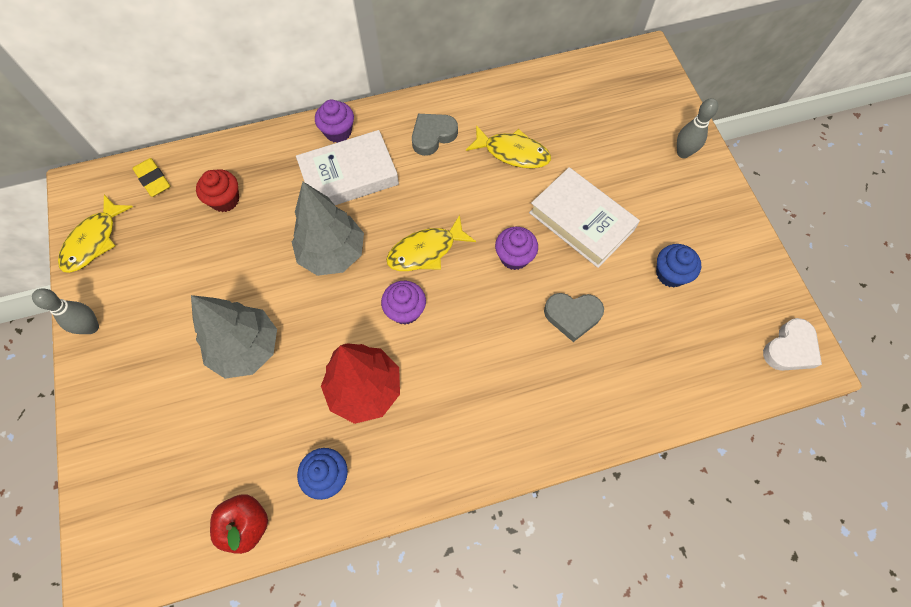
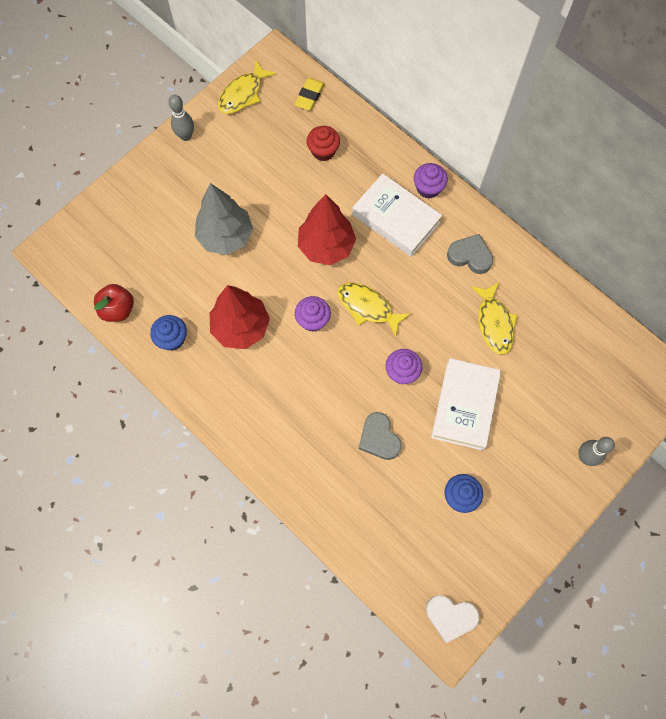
camera: 60 degrees right, 5 degrees up
(94, 241) = (243, 94): yellow fish -> yellow fish turned 45 degrees counterclockwise
(332, 254) = (326, 246): grey tree -> red tree

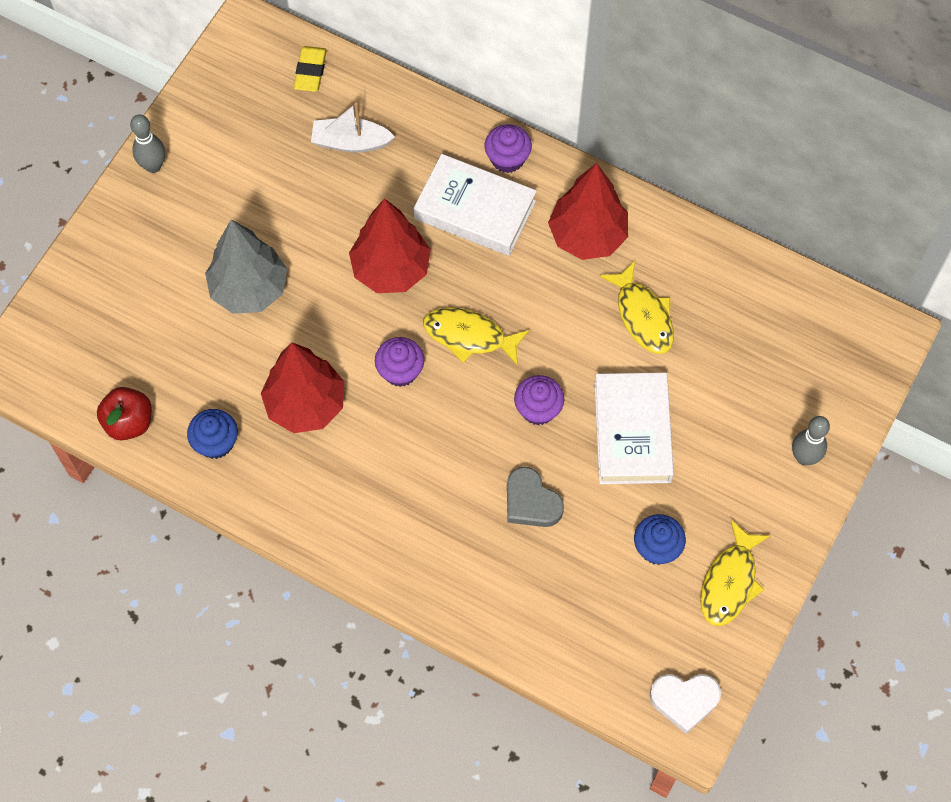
camera: 15 degrees left, 5 degrees down
(243, 94) = (216, 90): yellow fish -> yellow fish (730, 582)
(323, 151) = (350, 142): red cupcake -> white boat
(470, 256) = (587, 236): grey heart -> red tree

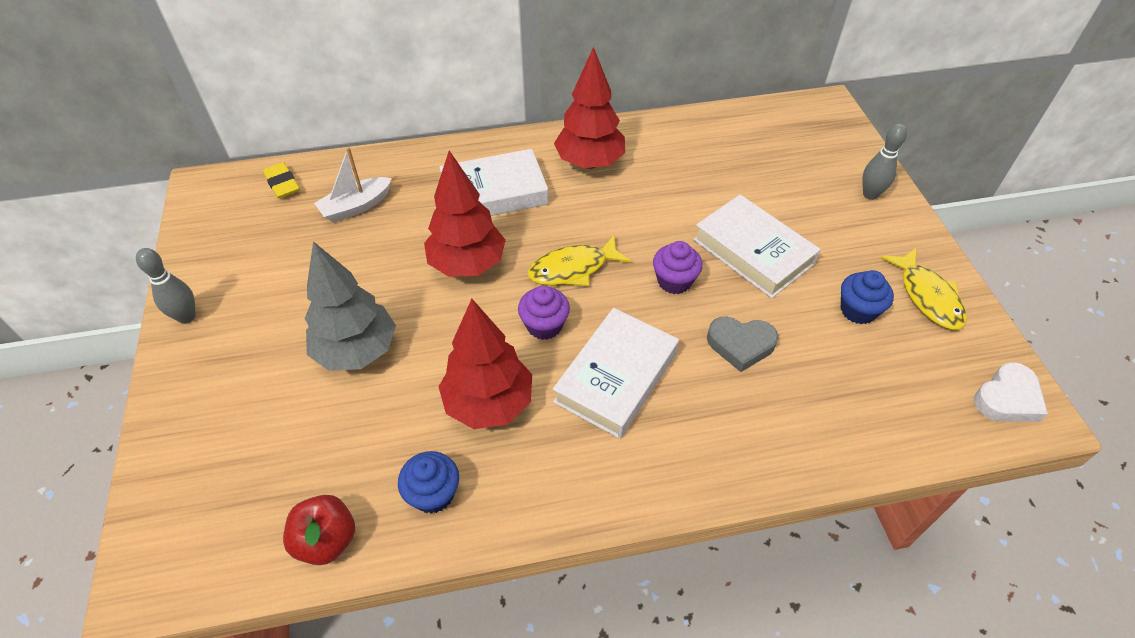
camera: 40 degrees left, 15 degrees down
(412, 455) = (616, 377): none -> white book
(507, 159) = (487, 153): purple cupcake -> none
(643, 316) = (677, 183): yellow fish -> none

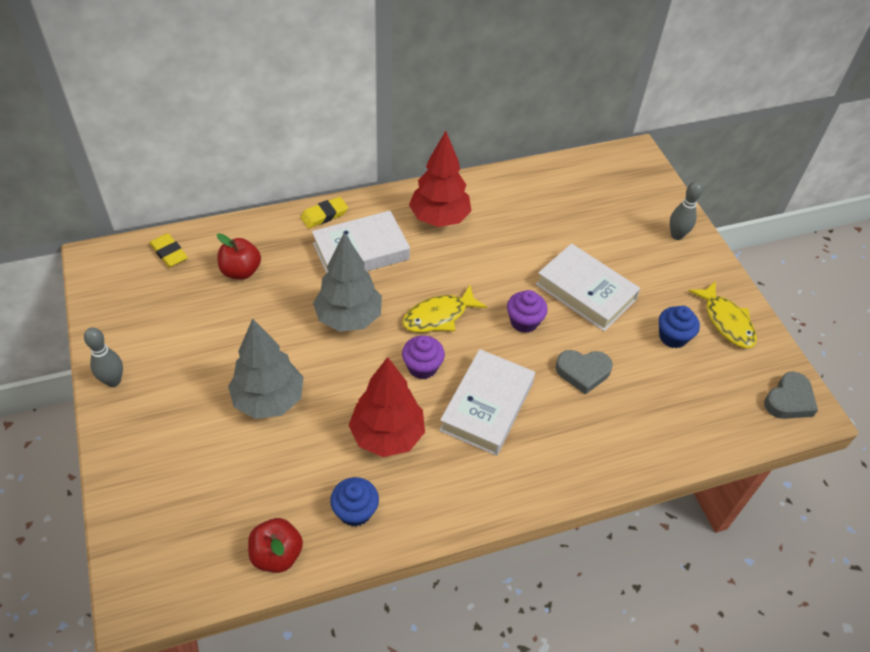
camera: 10 degrees left, 0 degrees up
(356, 207) = (241, 271): white boat -> red apple
(460, 153) = (324, 215): none -> yellow eraser
(467, 264) = (348, 318): red tree -> grey tree
(1007, 398) = (789, 400): white heart -> grey heart

